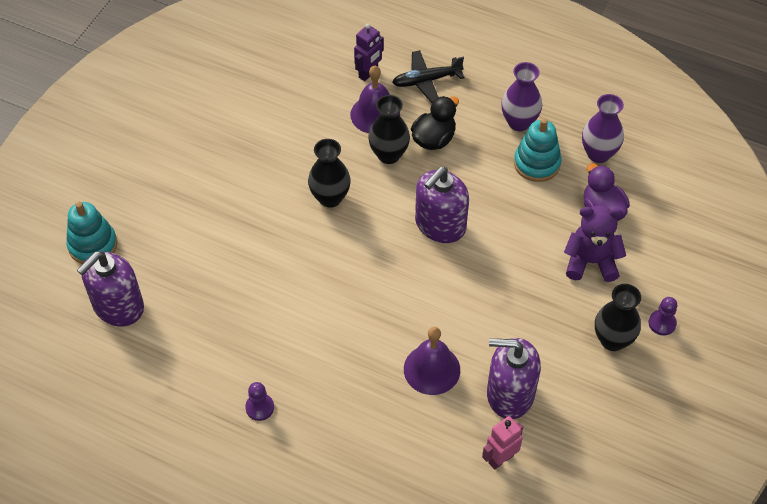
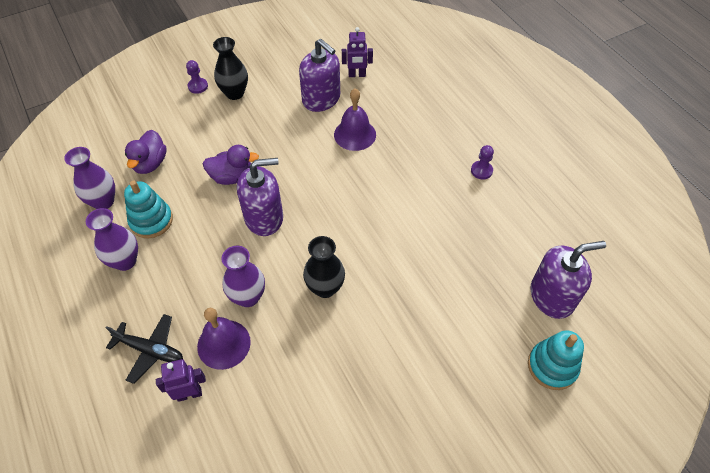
camera: 145 degrees left, 0 degrees up
(389, 155) = (248, 297): black vase -> purple vase
(434, 139) = (201, 288): black duck -> none
(500, 459) = (357, 75): pink robot -> purple robot
(510, 244) = (232, 177): none -> purple duck
(590, 262) = (196, 138): purple teddy bear -> none

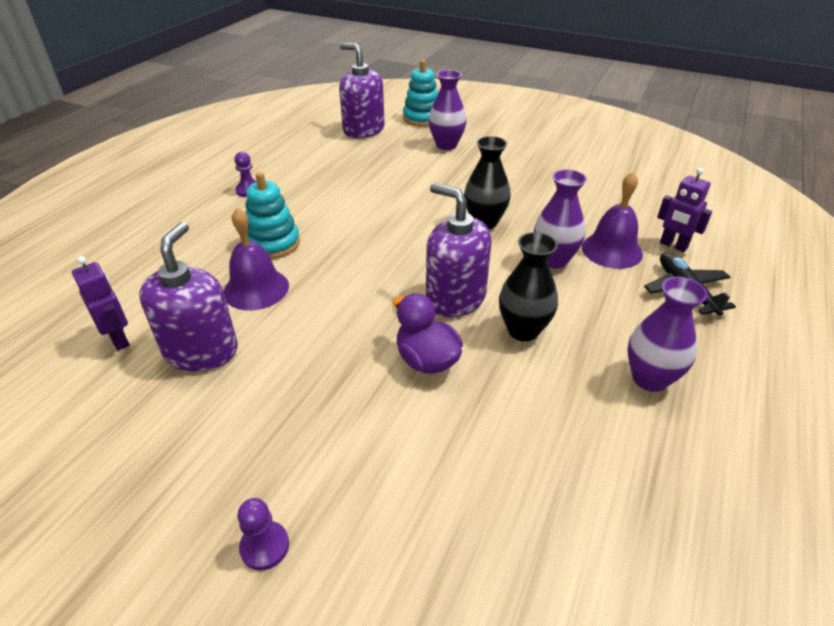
camera: 125 degrees left, 15 degrees down
(103, 201) = (619, 479): purple vase -> purple vase (446, 145)
(150, 164) = (498, 475): purple duck -> none
(151, 221) = (576, 395): turquoise stacking toy -> turquoise stacking toy (273, 243)
(235, 93) = (250, 469): black vase -> black vase (523, 330)

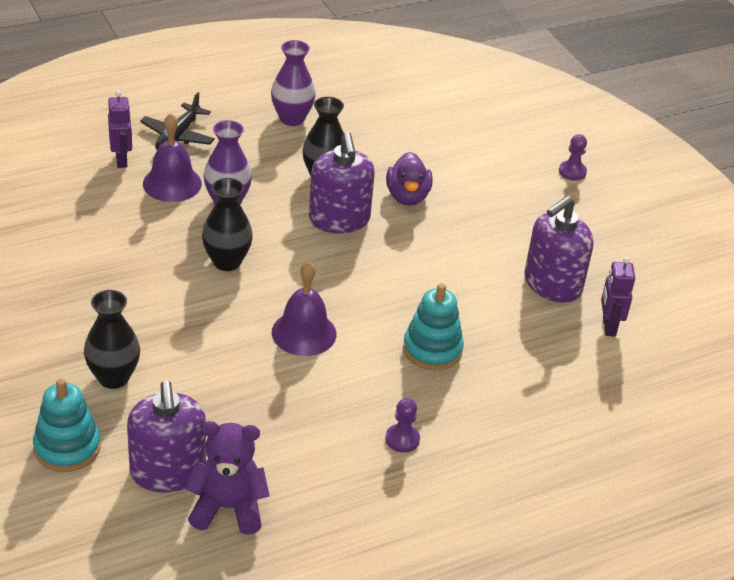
camera: 145 degrees left, 0 degrees up
(256, 289) = (480, 312): purple bell -> purple bell (304, 333)
(317, 131) = (228, 508): none -> purple teddy bear
(446, 145) = (113, 378): purple vase -> black vase

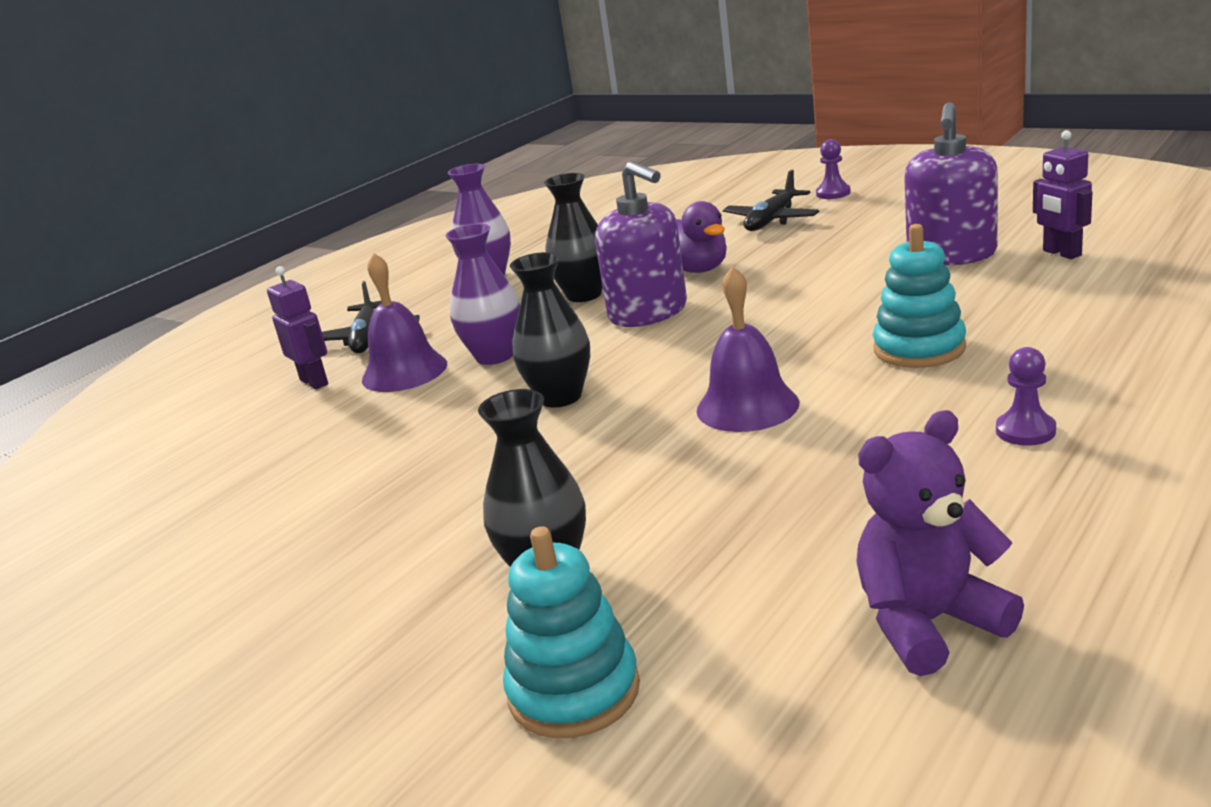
camera: 20 degrees left, 15 degrees down
(168, 471) = (774, 631): purple soap dispenser -> none
(503, 175) = (771, 220): none -> black plane

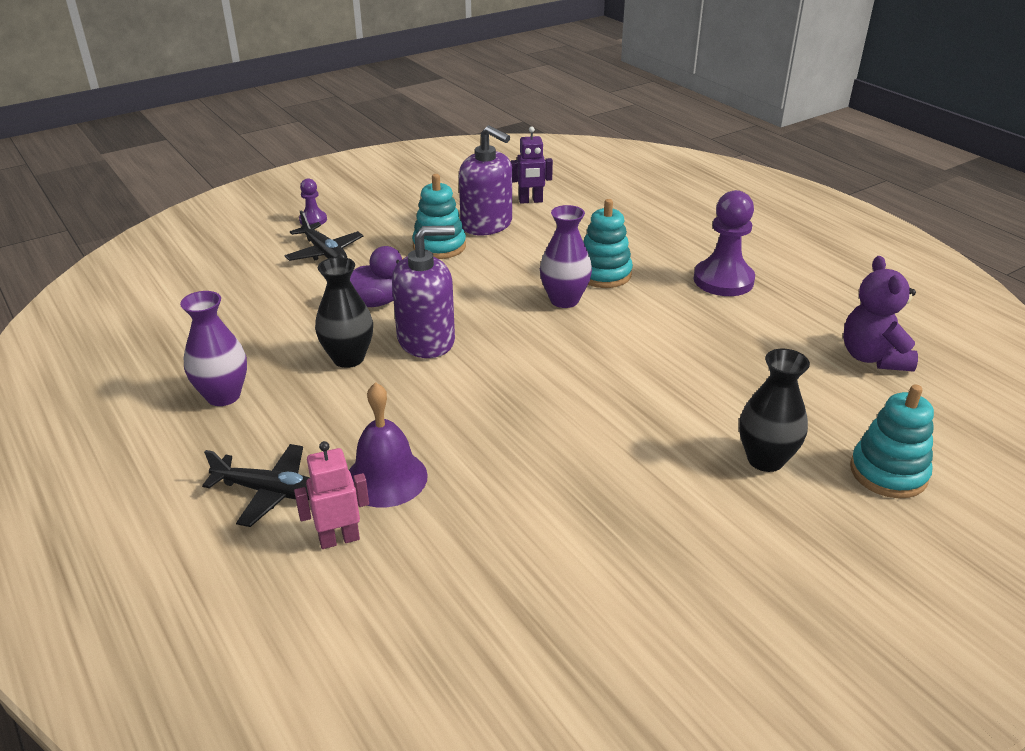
camera: 75 degrees left, 10 degrees up
(314, 382) = (339, 539): purple robot -> pink robot
(495, 356) = (415, 424): purple vase -> purple vase (564, 300)
(560, 397) = (530, 408): black vase -> none
(747, 406) = (620, 343): purple bell -> none
(858, 253) = (439, 246): none -> turquoise stacking toy
(1025, 431) = (723, 280): purple pawn -> purple pawn, size x1.96

